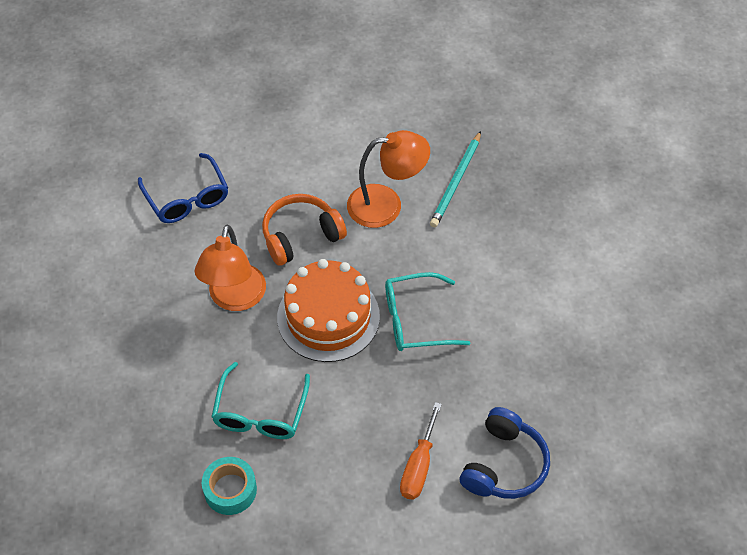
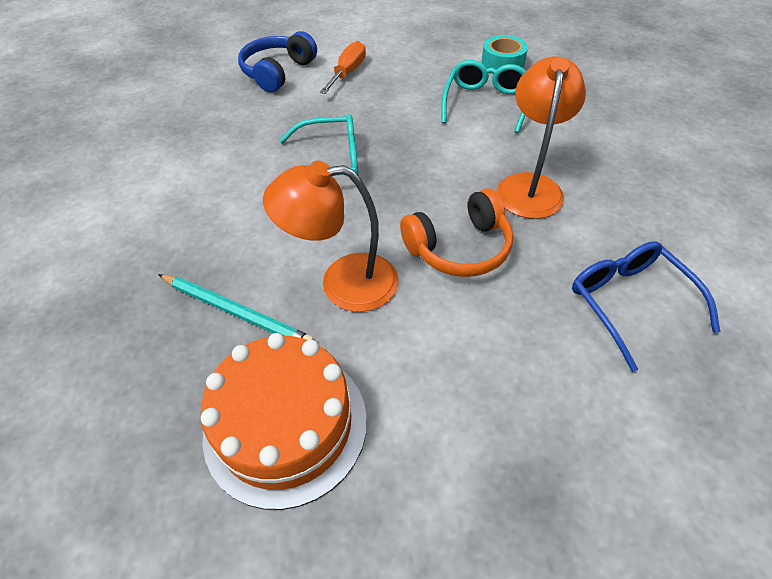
camera: 175 degrees left, 5 degrees down
(328, 317) = (423, 167): orange cake -> orange cake (285, 425)
(456, 182) = (236, 312): turquoise pencil -> turquoise pencil turned 90 degrees clockwise

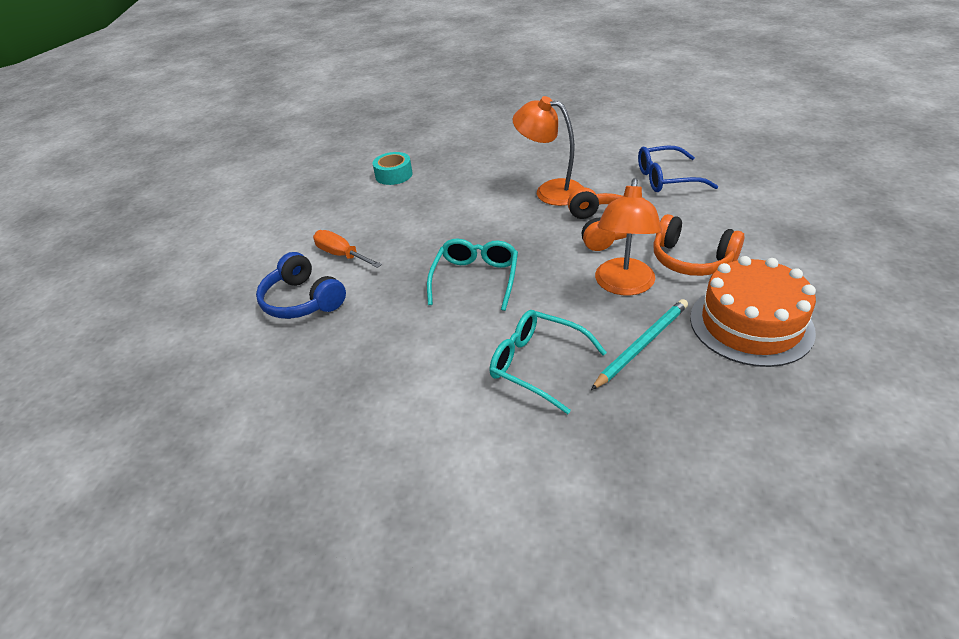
camera: 70 degrees left, 10 degrees down
(417, 349) = (691, 260): none -> orange headphones
(485, 102) = (442, 191): turquoise glasses -> turquoise glasses (537, 364)

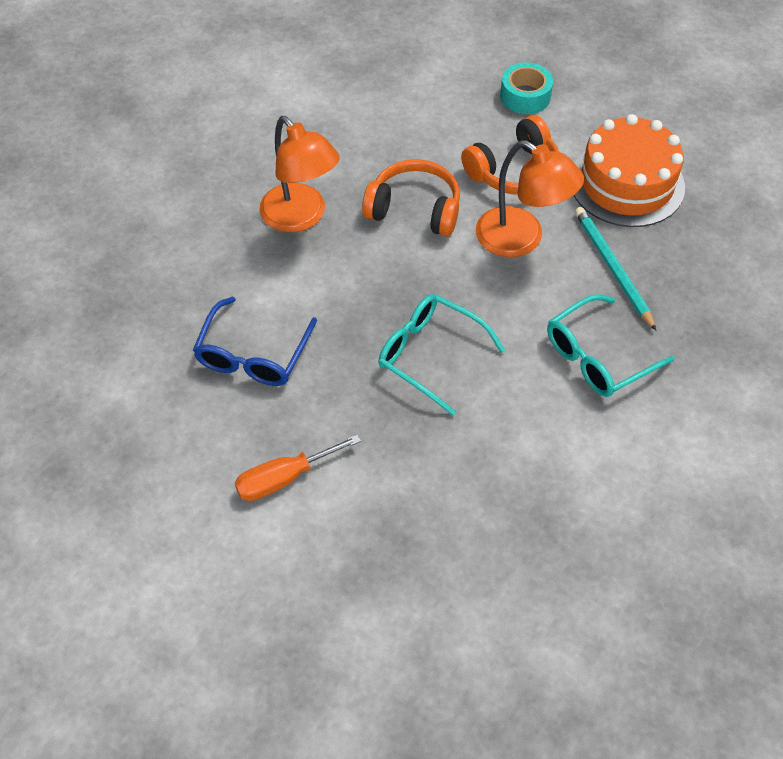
camera: 70 degrees left, 15 degrees up
(302, 300) = (359, 546): blue headphones -> none
(394, 175) = (117, 361): turquoise tape -> turquoise tape (525, 96)
(550, 191) = (301, 217): orange lamp -> orange lamp turned 90 degrees counterclockwise
(666, 179) = (357, 112): blue glasses -> blue glasses (253, 355)

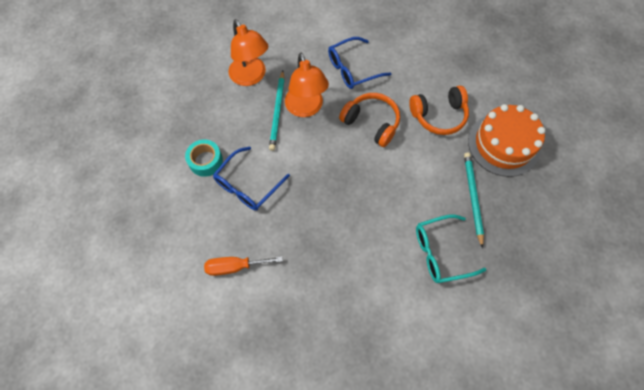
camera: 20 degrees right, 10 degrees up
(256, 235) = (277, 112): none -> turquoise pencil
(351, 141) = (352, 69): none -> blue glasses
(430, 355) = (344, 218): turquoise glasses -> none
(521, 239) = (425, 161): orange lamp -> orange lamp (251, 77)
(525, 96) = (464, 69): turquoise tape -> turquoise tape (205, 161)

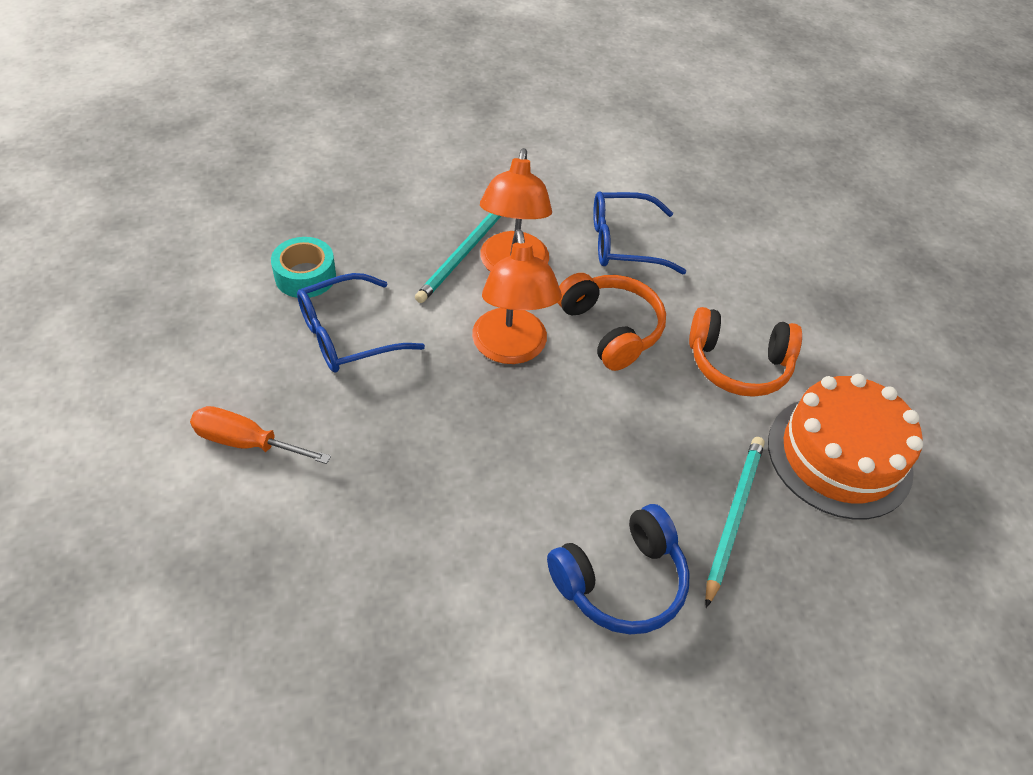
camera: 20 degrees right, 15 degrees down
(251, 77) = (451, 194): orange lamp -> orange lamp (511, 349)
(440, 252) = (621, 581): turquoise glasses -> blue headphones

